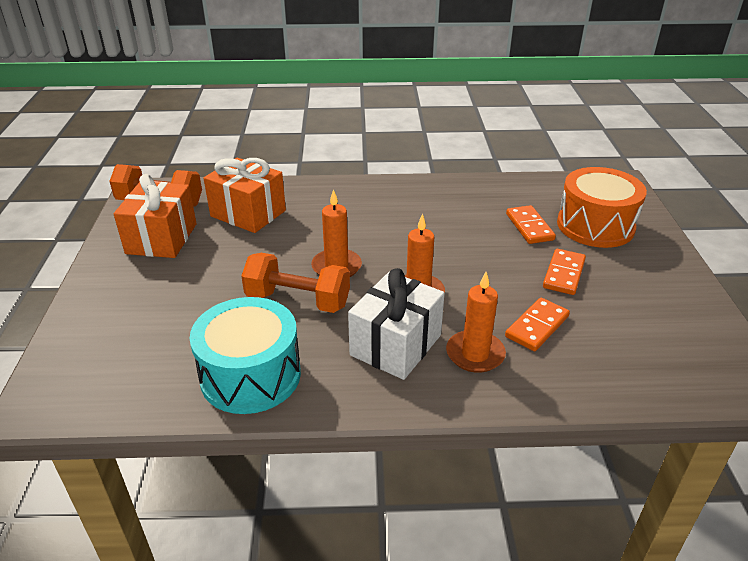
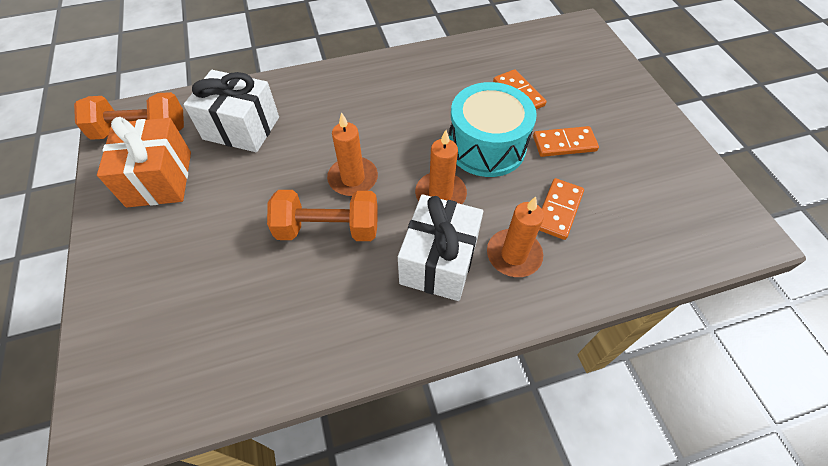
camera: 15 degrees left, 20 degrees up
(248, 213) = (241, 128): orange gift -> white gift
(250, 375) = (311, 332): turquoise drum -> turquoise drum (486, 146)
(564, 274) = (564, 144): orange domino -> orange domino turned 75 degrees clockwise
(595, 226) = (575, 81): orange drum -> none

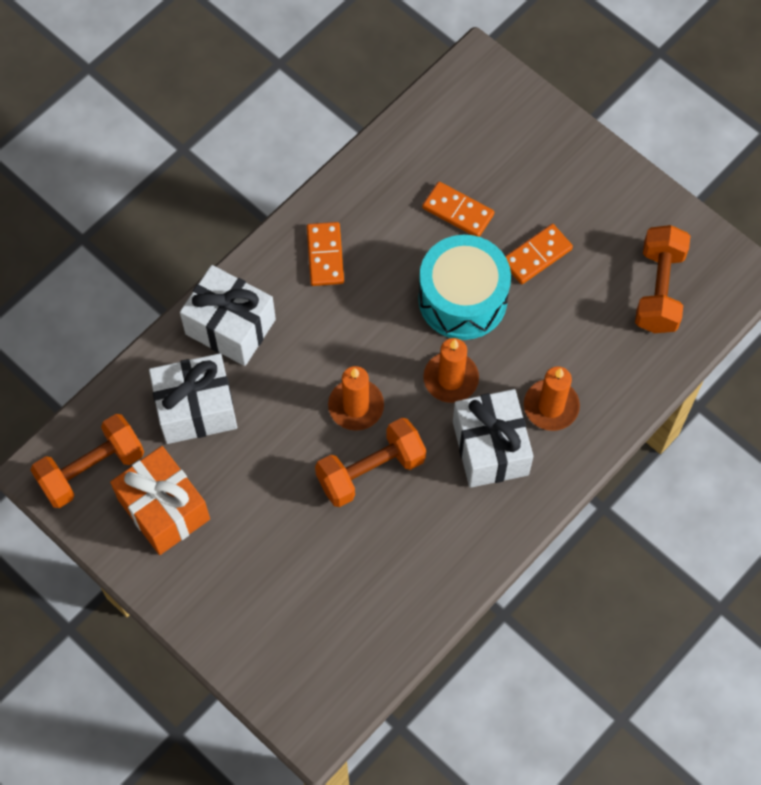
camera: 30 degrees left, 10 degrees up
(307, 92) = (230, 326): none -> white gift
(558, 210) = (567, 338): orange domino -> orange domino (325, 255)
(662, 211) = (659, 289): none -> orange dumbbell

